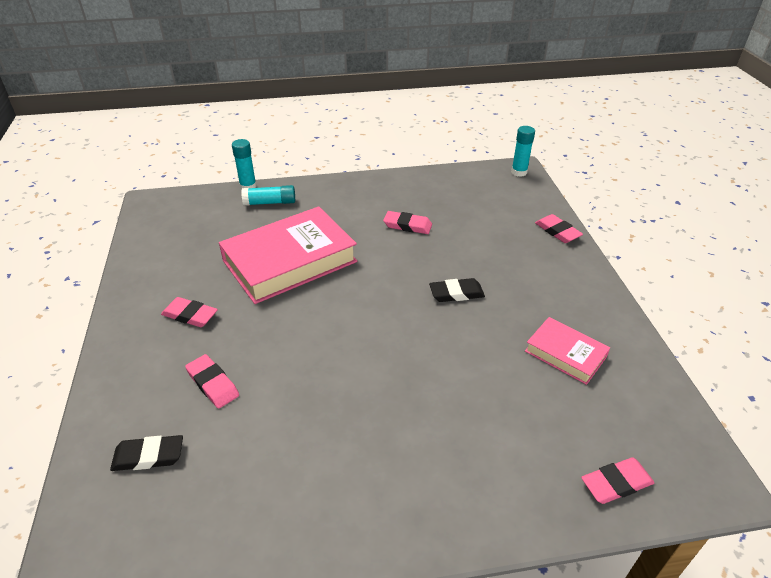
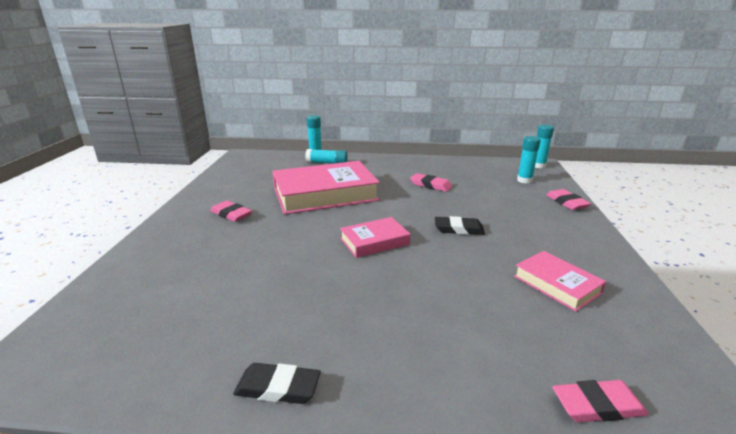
camera: 15 degrees right, 15 degrees down
(148, 456) = (141, 294): black eraser -> black eraser (278, 387)
(213, 384) = (222, 256): pink eraser -> none
(373, 329) = (374, 241): none -> pink book
(508, 201) = (524, 180): none -> turquoise glue stick

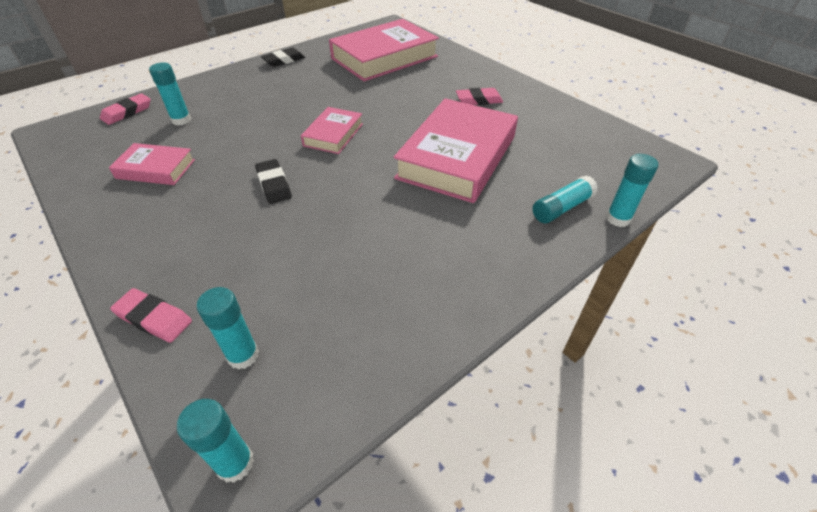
camera: 135 degrees right, 20 degrees up
(177, 302) = (384, 57): none -> pink book
(430, 185) = (373, 242): pink eraser -> none
(458, 229) = (274, 184): black eraser -> black eraser turned 75 degrees counterclockwise
(512, 338) = (181, 120): none -> turquoise glue stick

